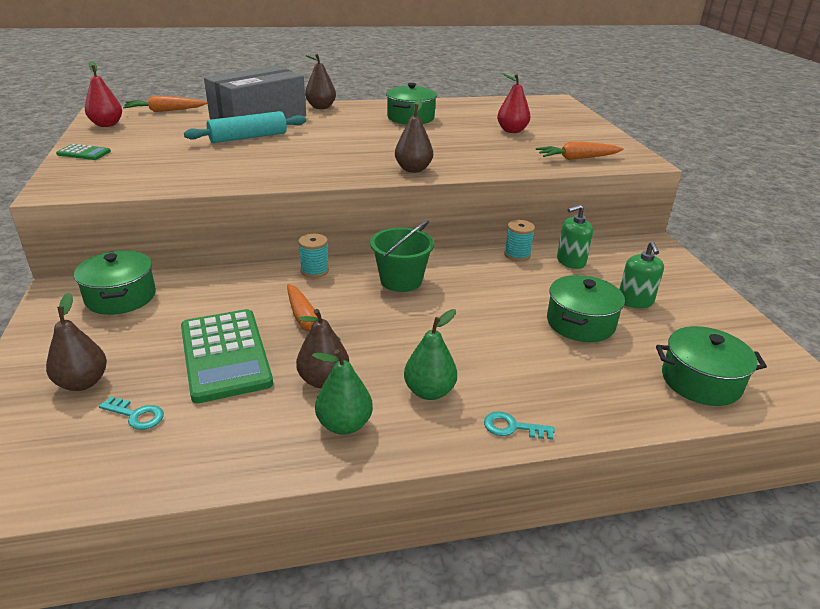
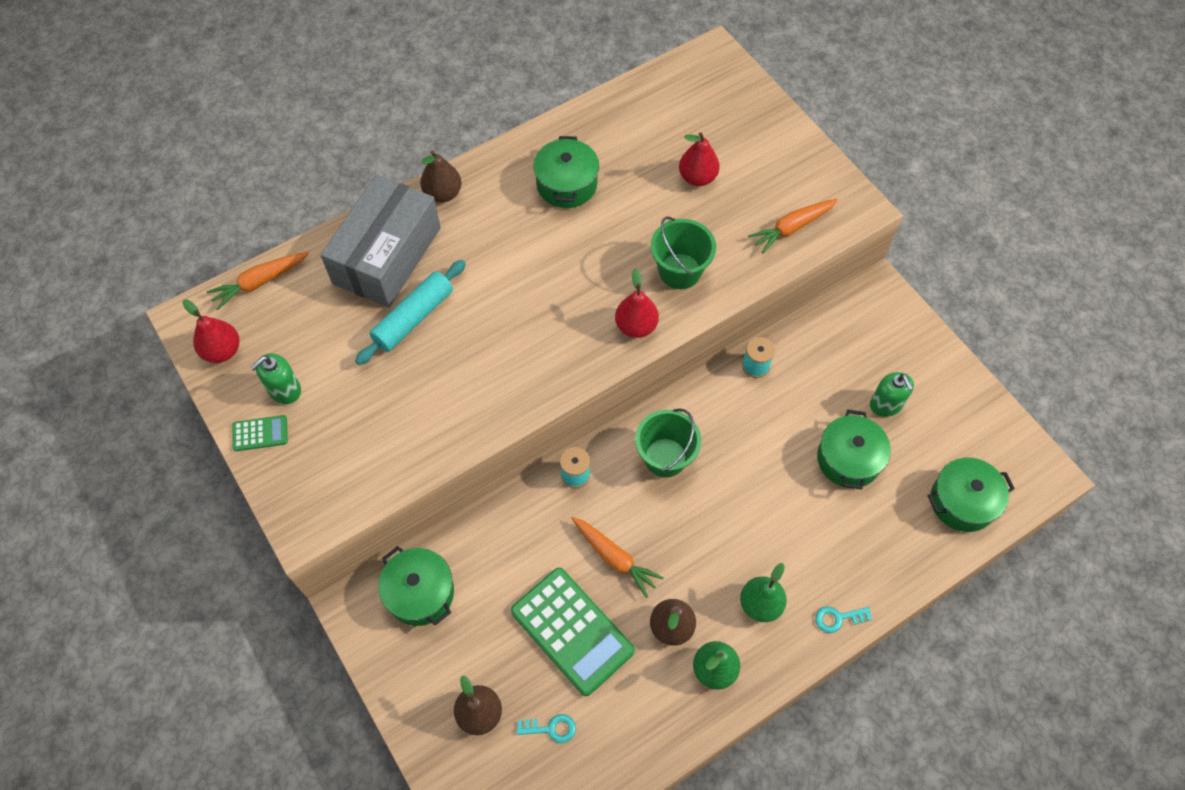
camera: 20 degrees left, 30 degrees up
(413, 169) = (636, 326): brown pear -> red pear
(469, 157) = (680, 271): none -> green bucket
(570, 261) = (810, 357): green soap dispenser -> green soap dispenser (284, 390)

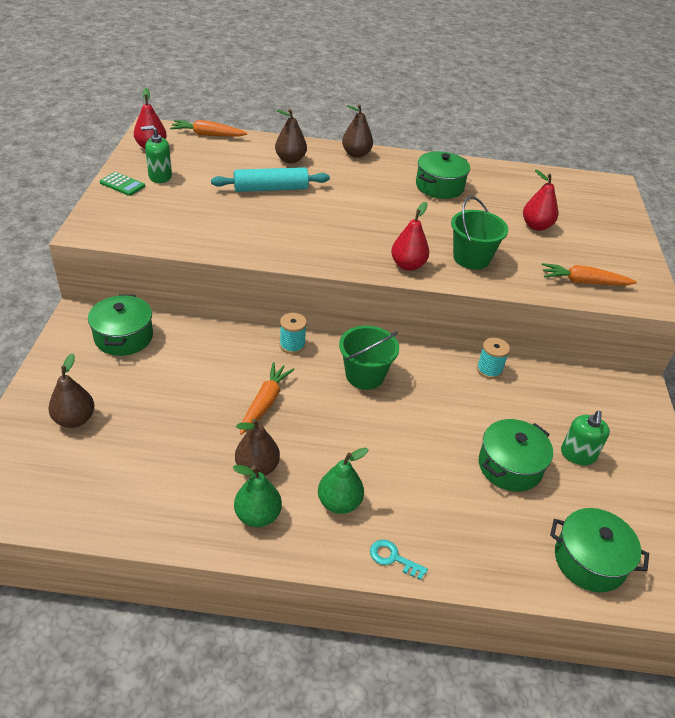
camera: 35 degrees right, 20 degrees down
(387, 255) = (290, 160): grey box -> brown pear
(551, 728) = (105, 462): turquoise key -> none
(572, 631) = (188, 420): green calculator -> none
(614, 557) = (265, 403): orange carrot -> orange carrot turned 150 degrees counterclockwise

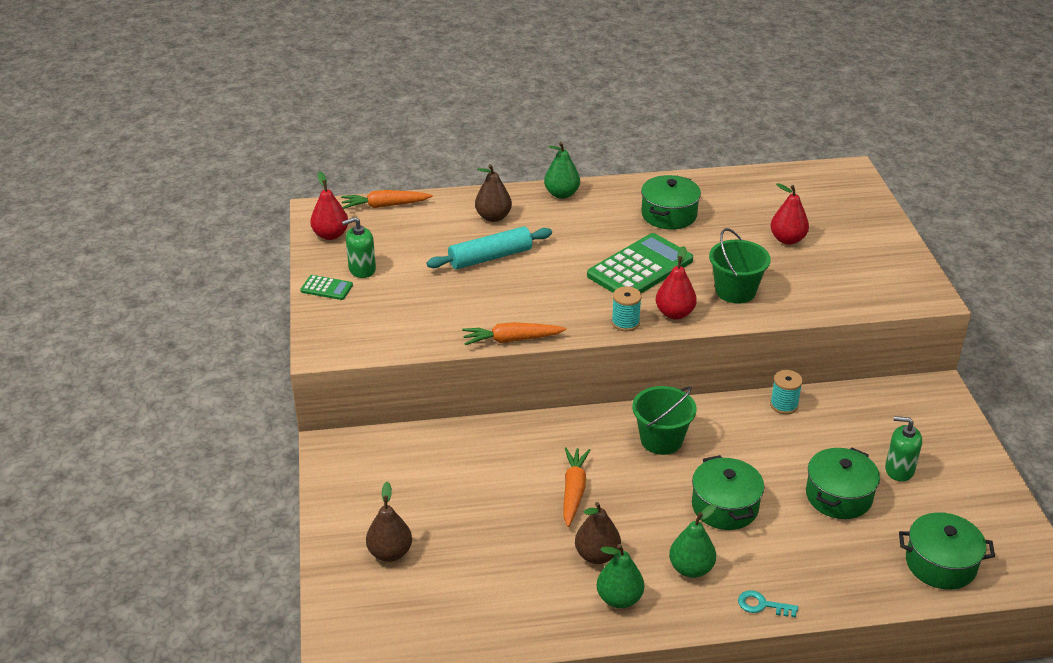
camera: 10 degrees left, 5 degrees down
(124, 337) = (391, 458): green pot -> green pot (725, 506)
(292, 345) = (572, 426): turquoise spool -> turquoise spool (625, 323)
(356, 154) = (561, 194): brown pear -> green pear
(394, 222) = (640, 268): none -> green calculator
(578, 454) = (899, 470): green soap dispenser -> green soap dispenser turned 105 degrees clockwise
(584, 282) = (856, 292): orange carrot -> orange carrot (512, 340)

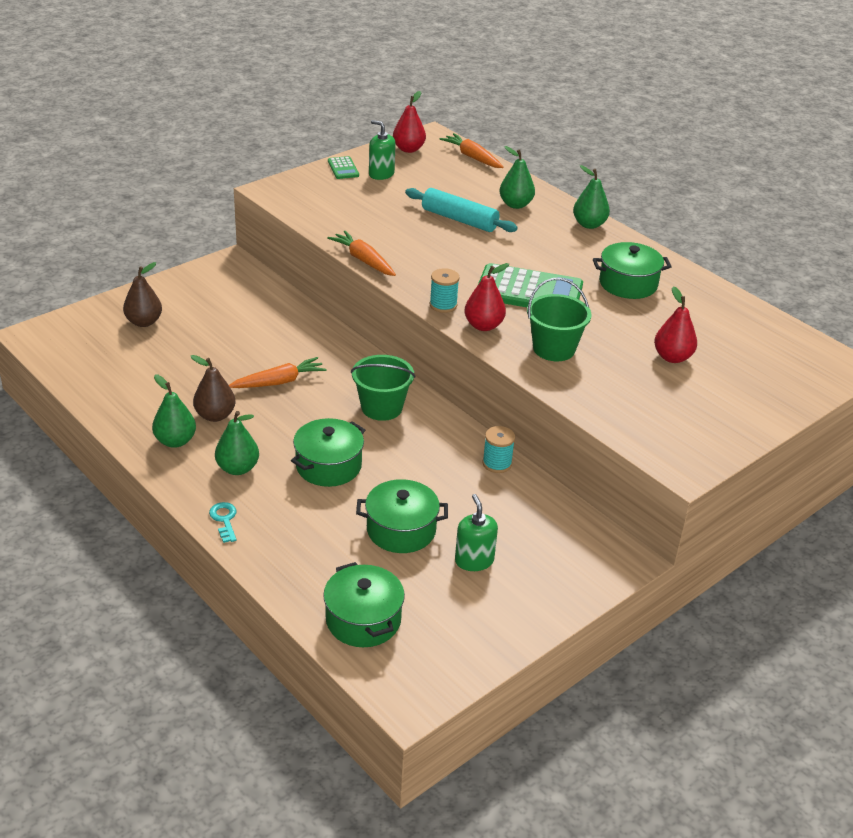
camera: 55 degrees right, 0 degrees up
(493, 217) = (515, 204): brown pear -> green pear

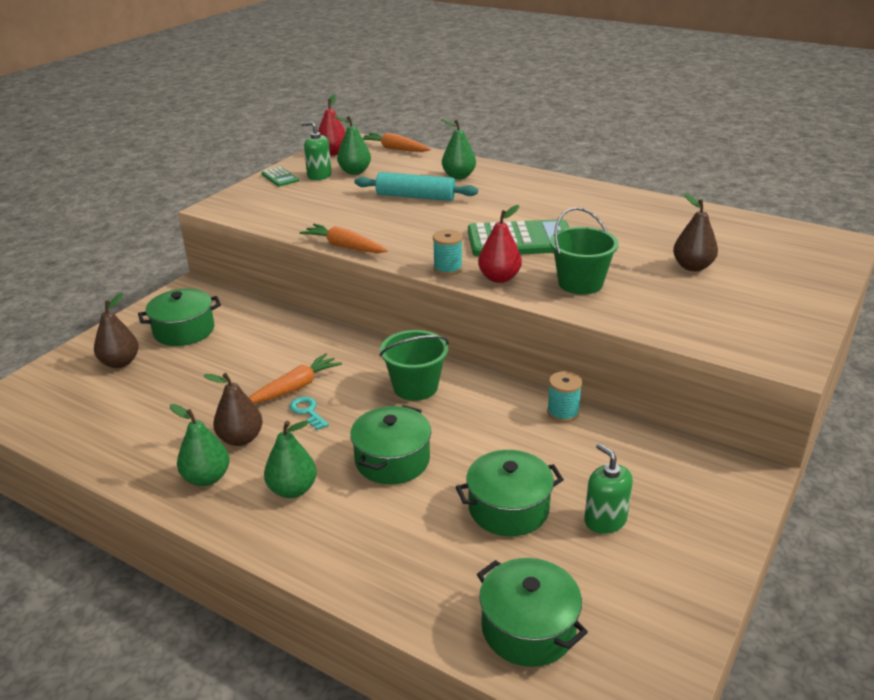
camera: 15 degrees left, 5 degrees down
(224, 520) = (304, 553): turquoise key -> turquoise key (307, 411)
(589, 224) = (534, 179): green pear -> green pear (355, 172)
(628, 284) = (604, 217): green pot -> green pot (184, 331)
(672, 357) = (692, 267): red pear -> brown pear

